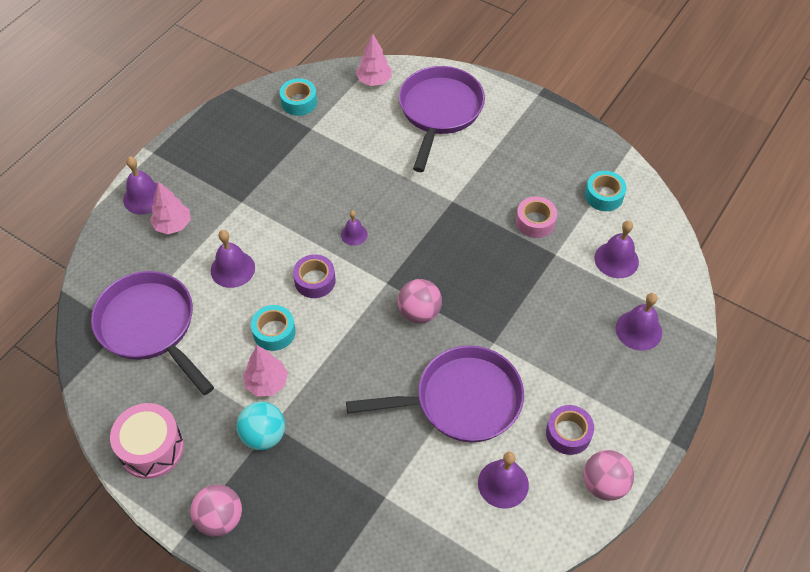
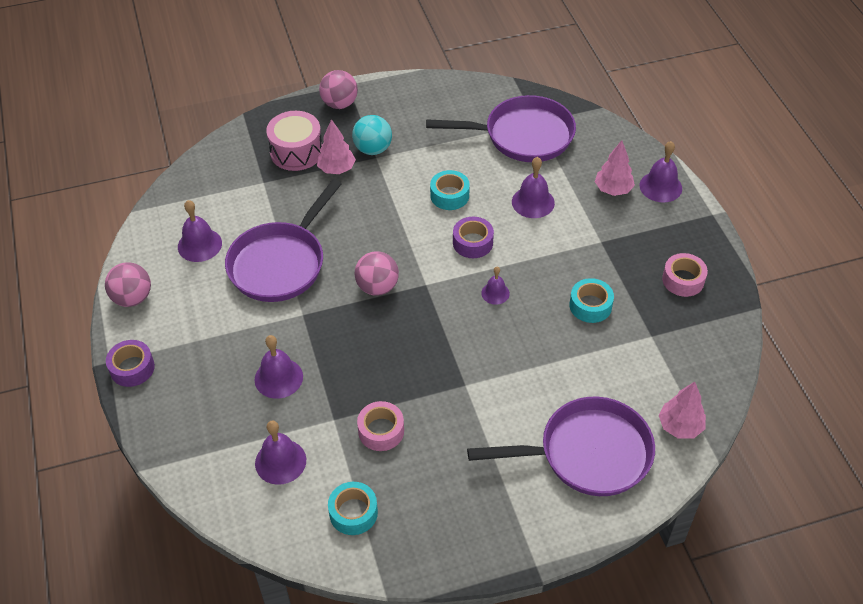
camera: 130 degrees right, 5 degrees down
(152, 448) = (422, 96): pink drum -> pink drum (296, 152)
(241, 137) = (683, 280): none -> pink tape
(267, 383) = (411, 170): pink tree -> pink tree (336, 169)
(299, 102) = (697, 347): turquoise tape -> turquoise tape (590, 306)
(439, 111) = (587, 453): purple pan -> purple pan turned 60 degrees counterclockwise
(568, 433) = (187, 305): purple tape -> purple tape (132, 368)
(638, 330) = (205, 419): purple bell -> purple bell (278, 378)

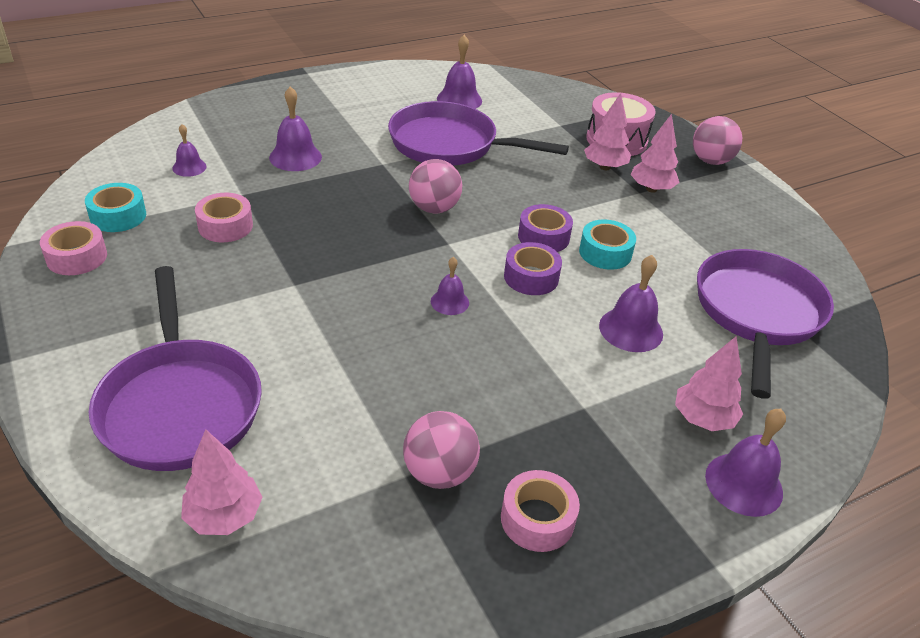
camera: 75 degrees right, 10 degrees down
(132, 298) = (383, 75): pink ball -> pink ball (439, 473)
(132, 368) = (301, 83): purple tape -> purple tape (543, 237)
(280, 461) = (189, 167): purple bell -> purple bell, size x0.62
(373, 149) = (651, 189): turquoise ball -> pink tree
(411, 538) = (77, 257): none -> pink tape
(523, 136) = (757, 313): purple pan -> purple pan turned 150 degrees counterclockwise
(590, 306) = (450, 399): turquoise tape -> none

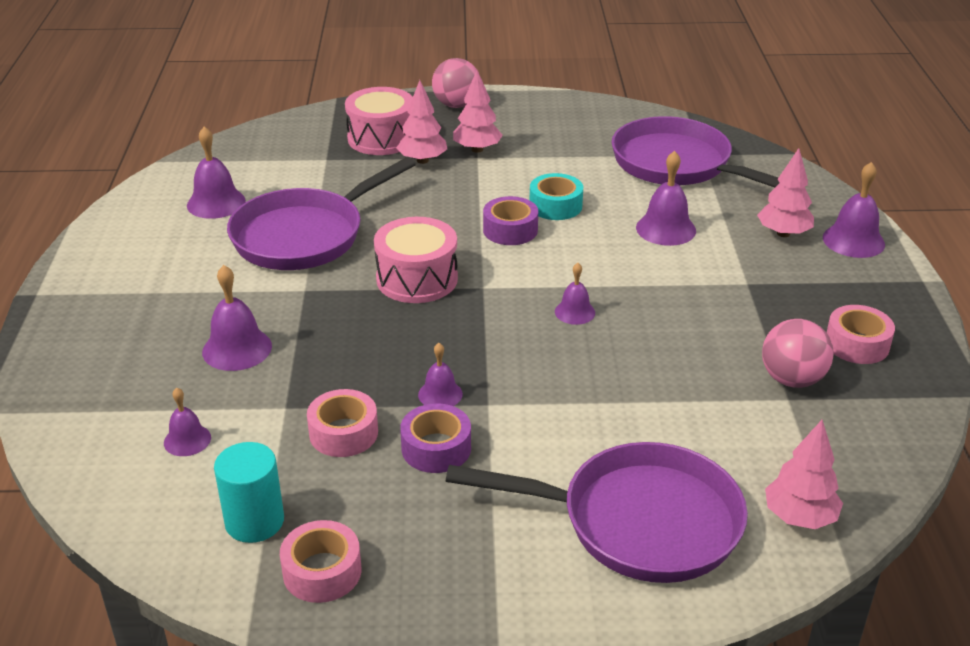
camera: 60 degrees left, 5 degrees down
(118, 216) = (254, 521): turquoise tape -> turquoise cylinder
(293, 257) = (440, 394): none -> purple bell
(434, 208) = (417, 279): pink ball -> pink drum
(531, 277) = (566, 256): purple tape -> purple tape (436, 448)

